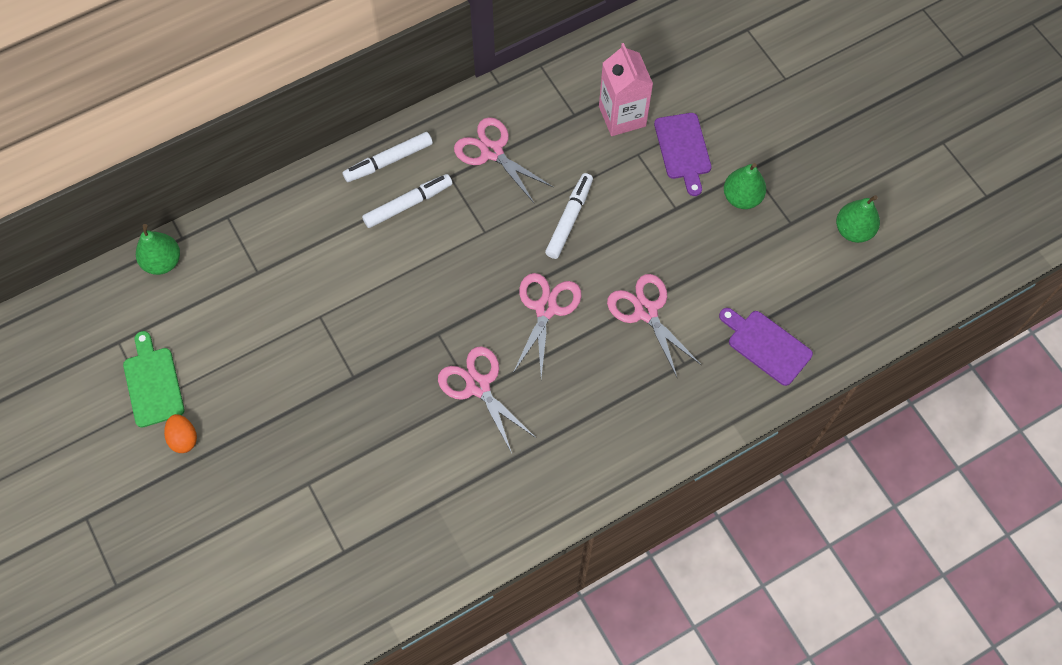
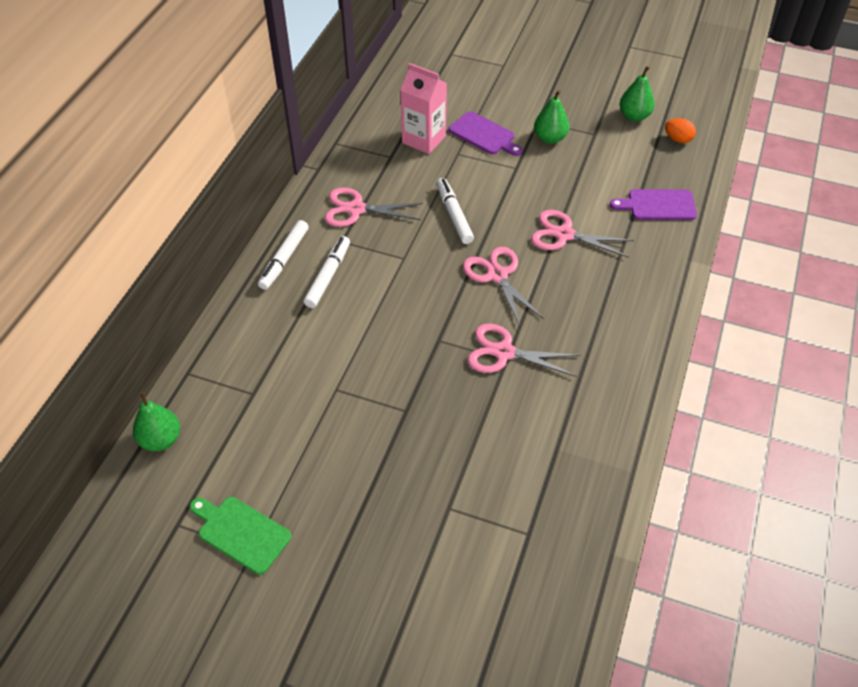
camera: 40 degrees left, 15 degrees down
(184, 438) = (311, 553): orange egg -> orange egg (678, 139)

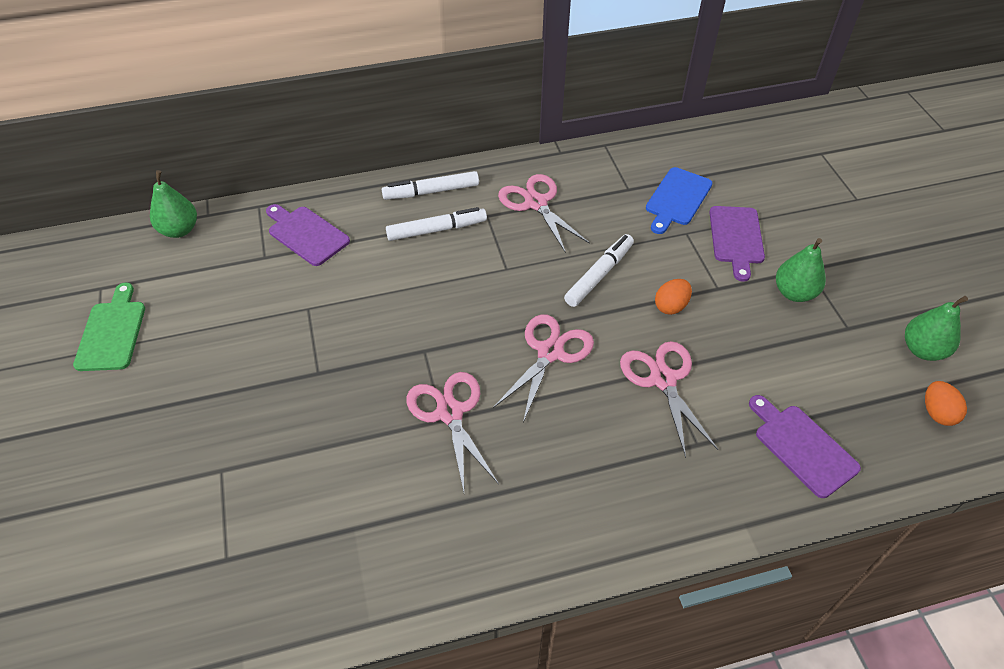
camera: 55 degrees right, 0 degrees up
(254, 356) = (306, 234): none -> purple cutting board
(424, 139) = (677, 199): pink carton -> blue cutting board
(511, 197) = (671, 306): none -> orange egg

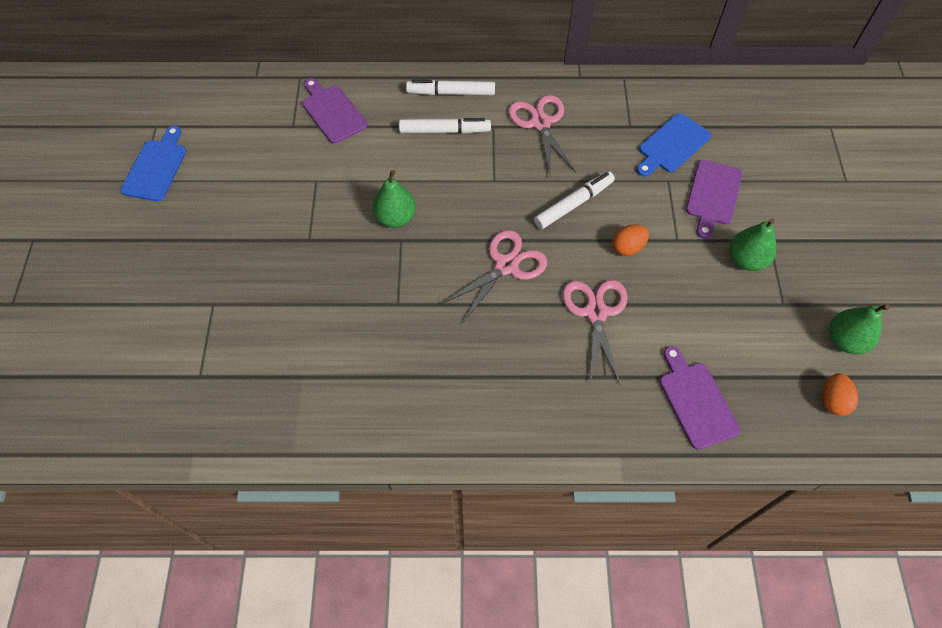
camera: 15 degrees right, 10 degrees up
(112, 332) = (156, 167): green cutting board -> blue cutting board
(179, 230) = (229, 86): green pear -> green pear (395, 218)
(450, 412) = (406, 299): pink scissors -> none

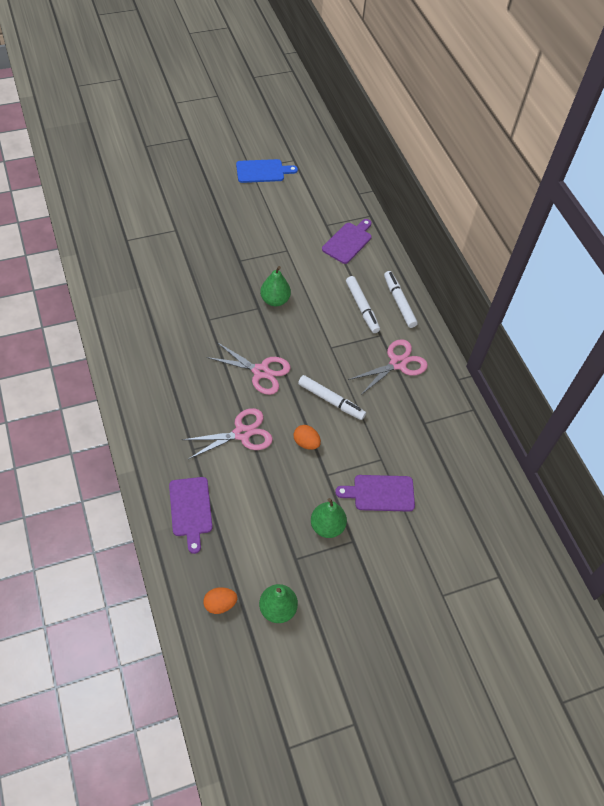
camera: 65 degrees right, 5 degrees down
(672, 145) = (418, 456): blue cutting board -> none
(696, 401) = (191, 509): purple cutting board -> purple cutting board turned 120 degrees clockwise

